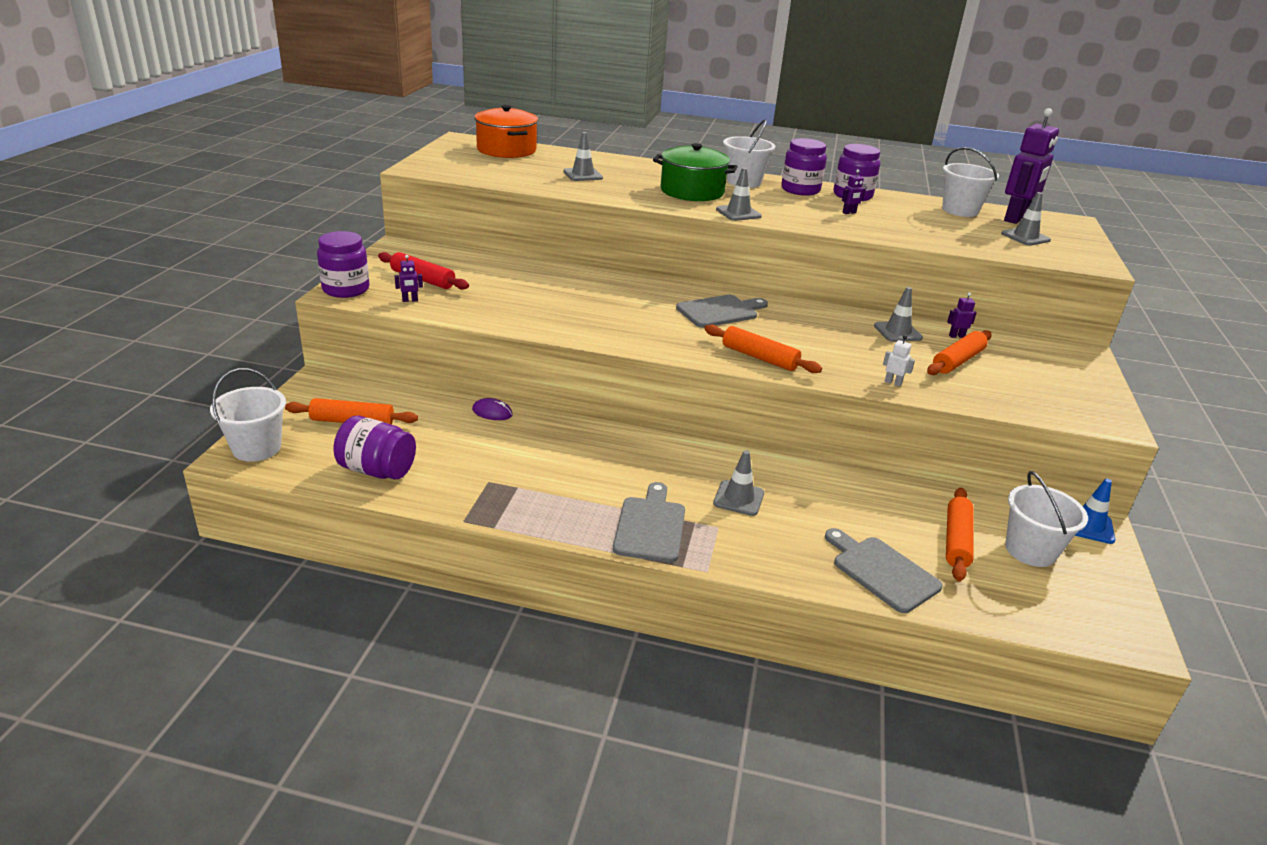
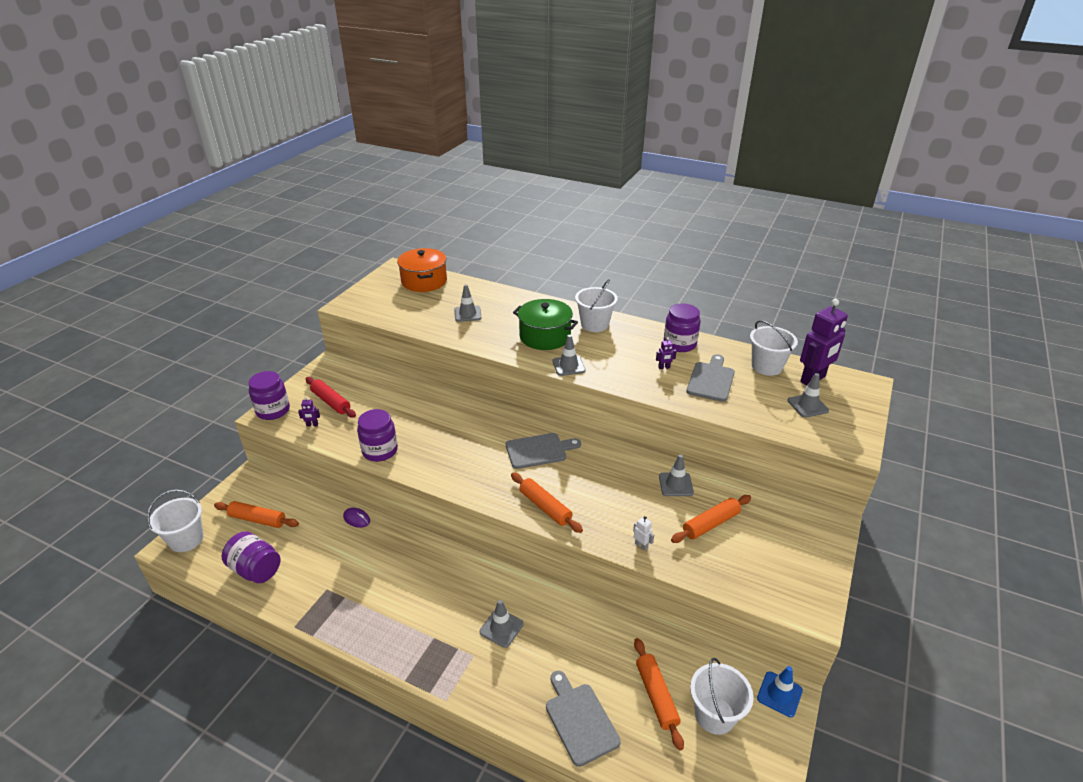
camera: 15 degrees right, 5 degrees up
(650, 526) = (423, 648): grey cutting board -> grey cutting board (711, 380)
(800, 190) = (637, 336): purple jar -> purple jar (380, 451)
(956, 336) = (725, 493): purple robot -> none
(956, 541) = (656, 696): orange rolling pin -> orange rolling pin turned 45 degrees counterclockwise

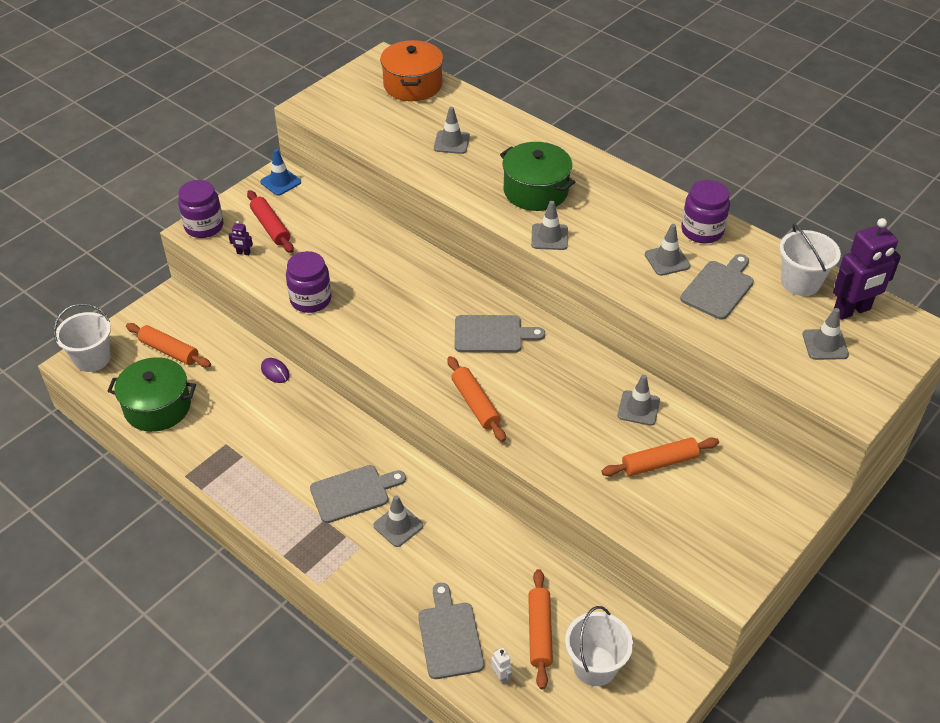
camera: 15 degrees right, 10 degrees up
(256, 569) = (157, 407): purple jar -> green pot
(453, 607) = (353, 493): none -> grey cutting board
(594, 324) = (605, 184): white bucket -> none
(641, 545) = (568, 470): white robot -> white robot (501, 676)
(664, 367) = (667, 260): purple robot -> grey traffic cone
(779, 694) = (676, 663): blue traffic cone -> blue traffic cone (280, 182)

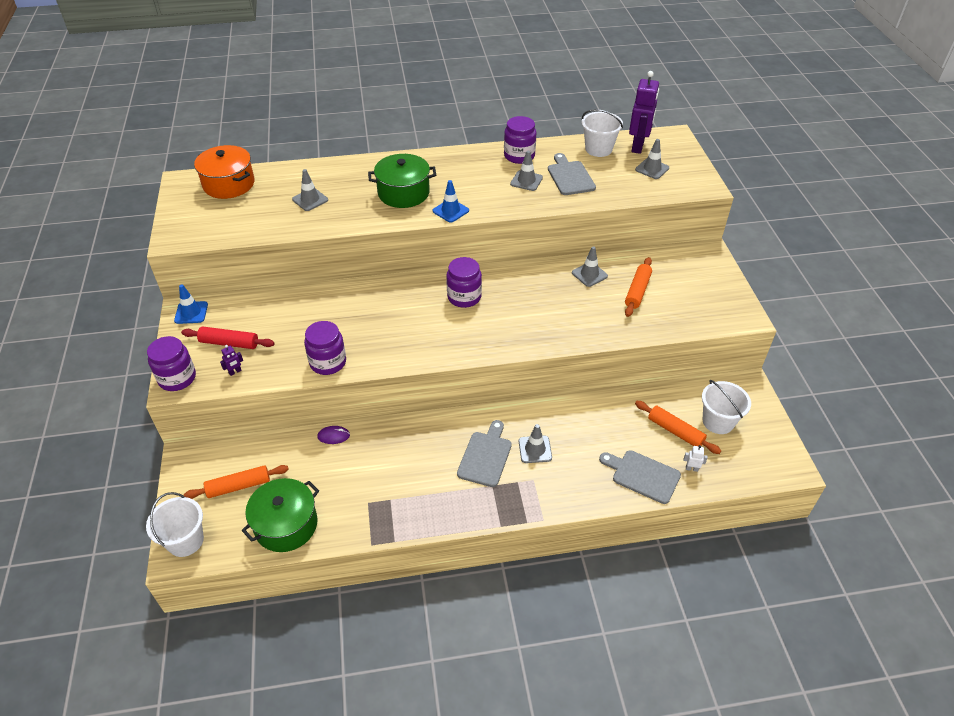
camera: 50 degrees left, 0 degrees up
(475, 404) = (513, 338): orange rolling pin -> none
(492, 334) = (464, 297): grey cutting board -> purple jar
(549, 237) = (450, 211): grey traffic cone -> blue traffic cone

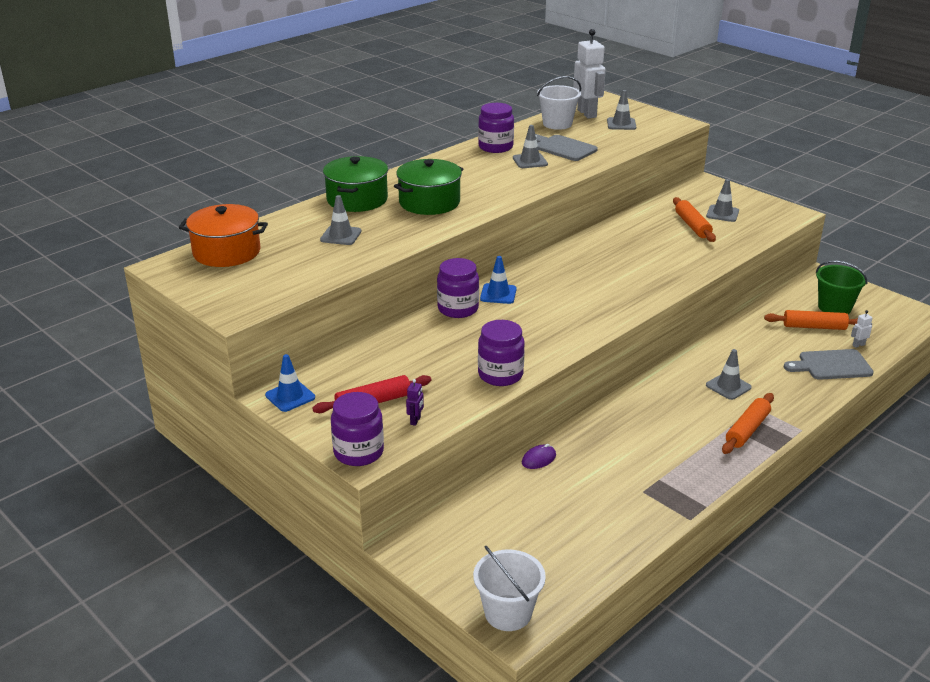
camera: 35 degrees left, 15 degrees down
(239, 486) = (500, 542): orange rolling pin -> orange rolling pin (747, 430)
(286, 525) = (591, 546): green pot -> green pot (357, 199)
(450, 211) = (495, 200): blue traffic cone -> blue traffic cone (498, 294)
(464, 297) = (555, 281): purple jar -> purple jar (458, 309)
(485, 456) = (695, 410): grey cutting board -> none
(589, 274) = (638, 228): grey traffic cone -> grey traffic cone (722, 214)
(638, 146) = (587, 113): purple robot -> white robot
(718, 421) = (834, 307): white bucket -> green bucket

